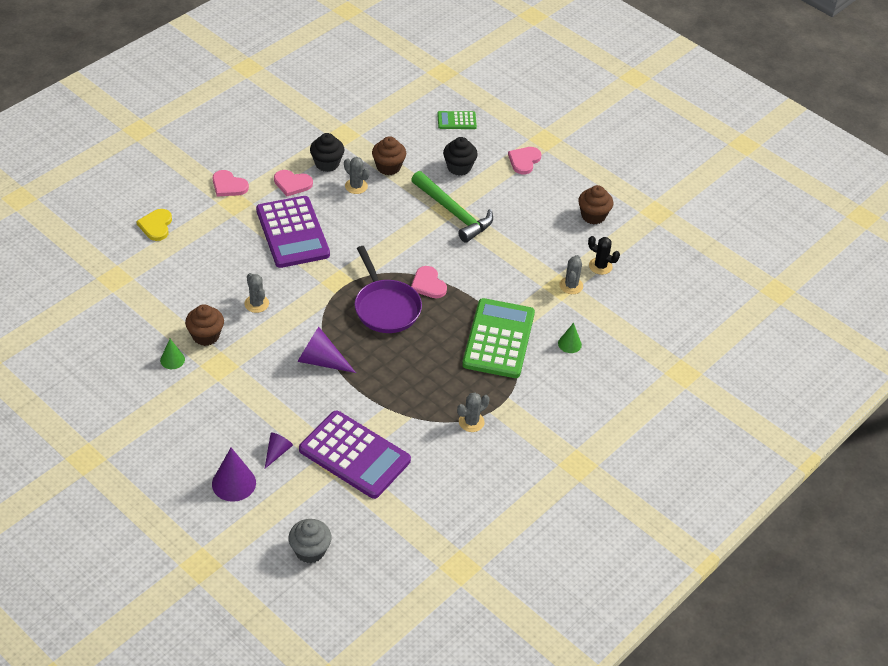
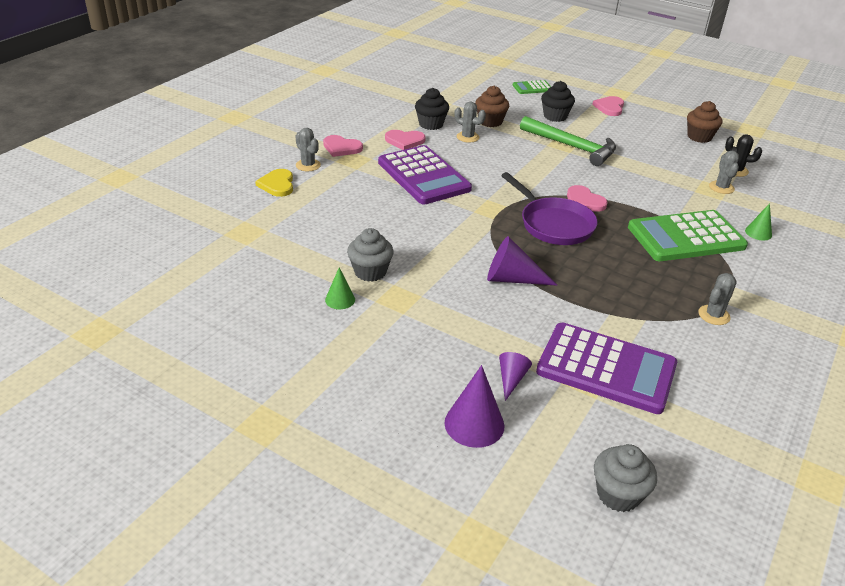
camera: 10 degrees left, 10 degrees down
(206, 336) = (370, 272): brown cupcake -> grey cupcake
(256, 304) = (414, 237): grey cactus -> grey cactus (308, 165)
(498, 339) = (686, 237): green calculator -> green calculator turned 105 degrees counterclockwise

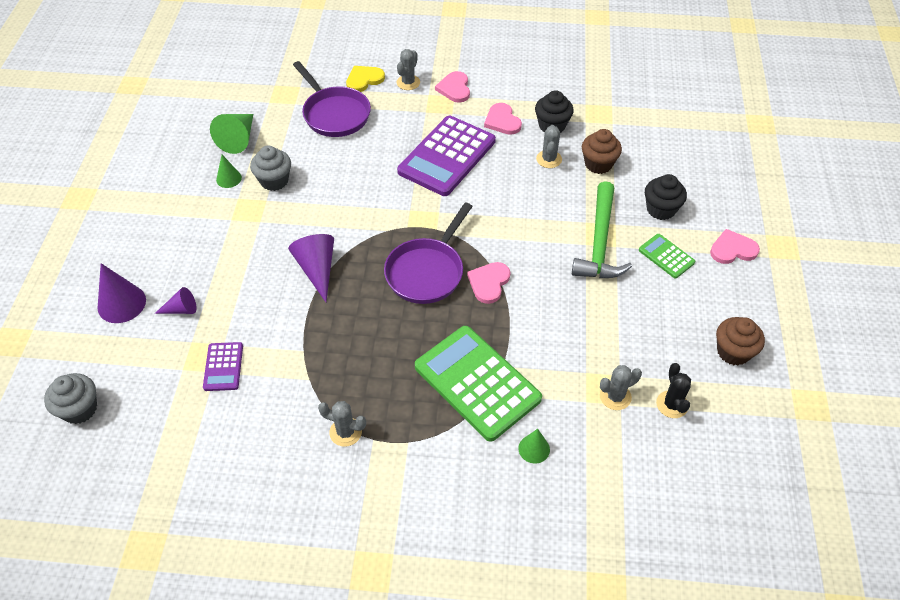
camera: 65 degrees right, 15 degrees up
(283, 278) = (238, 139): none -> green cone
(308, 213) = (334, 114): none -> purple pan
(532, 88) = (716, 170): green calculator -> green calculator (666, 256)
(606, 368) = (223, 367): purple calculator -> purple calculator, size x0.47

